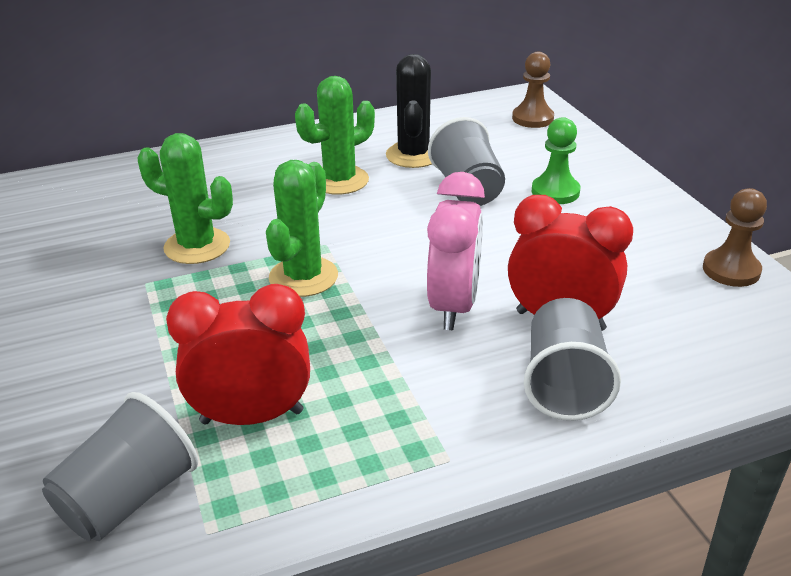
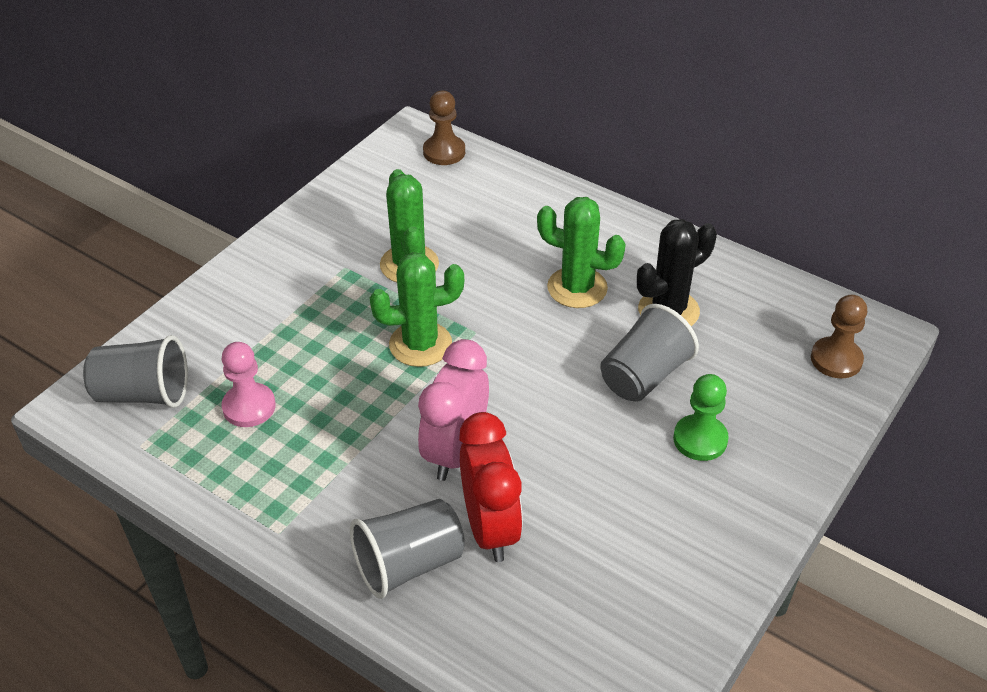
camera: 55 degrees right, 10 degrees up
(252, 416) = (249, 407): red clock -> pink pawn
(454, 306) = (455, 451): pink clock -> pink clock turned 135 degrees clockwise
(731, 270) = (677, 626): brown pawn -> brown pawn (444, 152)

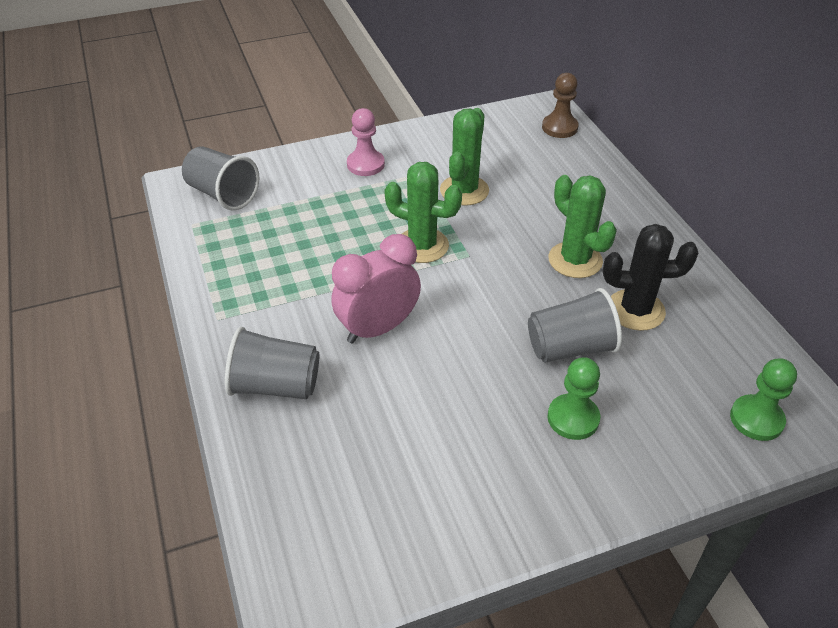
camera: 35 degrees right, 0 degrees up
(249, 407) = (275, 232): pink pawn -> pink pawn (365, 164)
(490, 528) = (352, 393): red clock -> none
(836, 359) = (756, 419): brown pawn -> green pawn

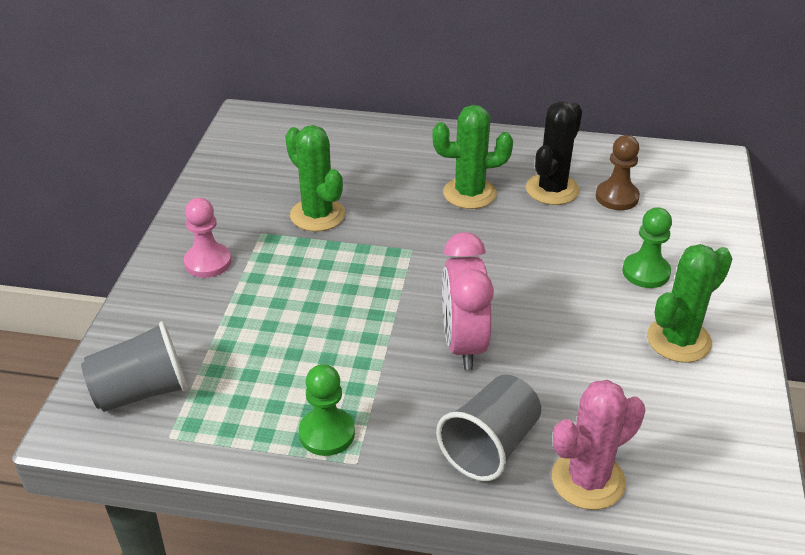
camera: 60 degrees left, 5 degrees down
(273, 460) = (588, 480): none -> pink cactus
(422, 246) = (372, 272): green cactus -> green cactus (678, 340)
(559, 127) = (285, 124): brown pawn -> brown pawn (617, 197)
(570, 348) = (569, 240): grey cup -> none
(756, 419) = (697, 187): green pawn -> green pawn (327, 433)

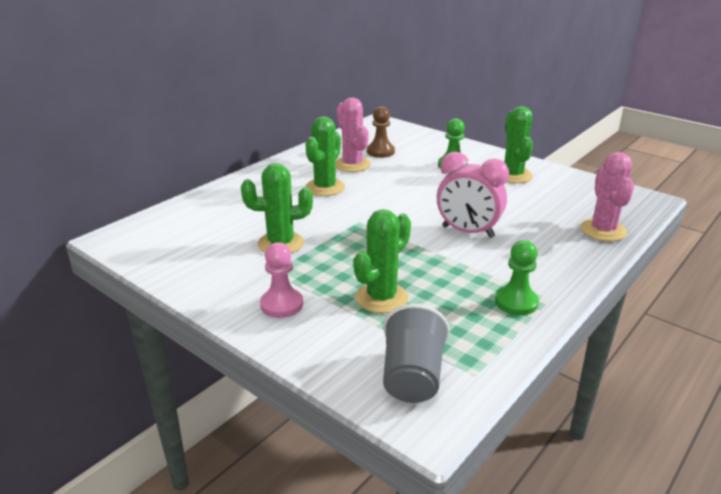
camera: 60 degrees left, 10 degrees down
(264, 323) = (381, 298): none -> green cactus
(490, 446) = (561, 249): grey cup -> none
(552, 189) = (352, 165): black cactus -> pink cactus

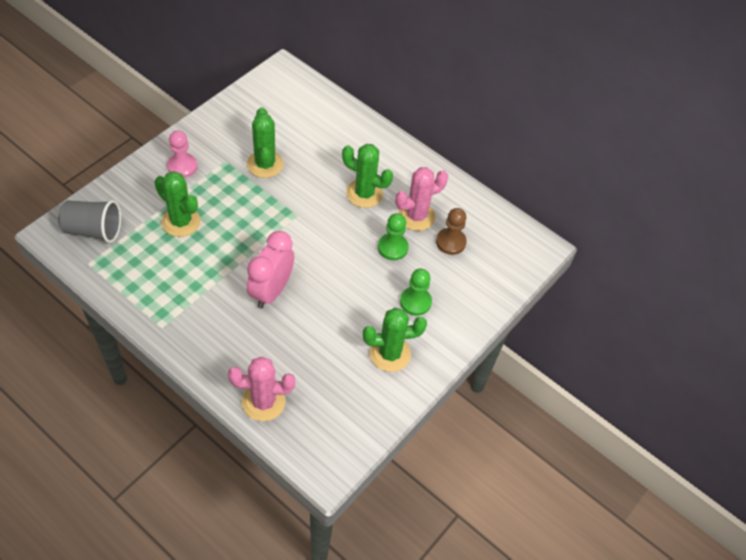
camera: 85 degrees right, 25 degrees up
(516, 302) = (161, 303): green pawn -> green pawn (392, 247)

